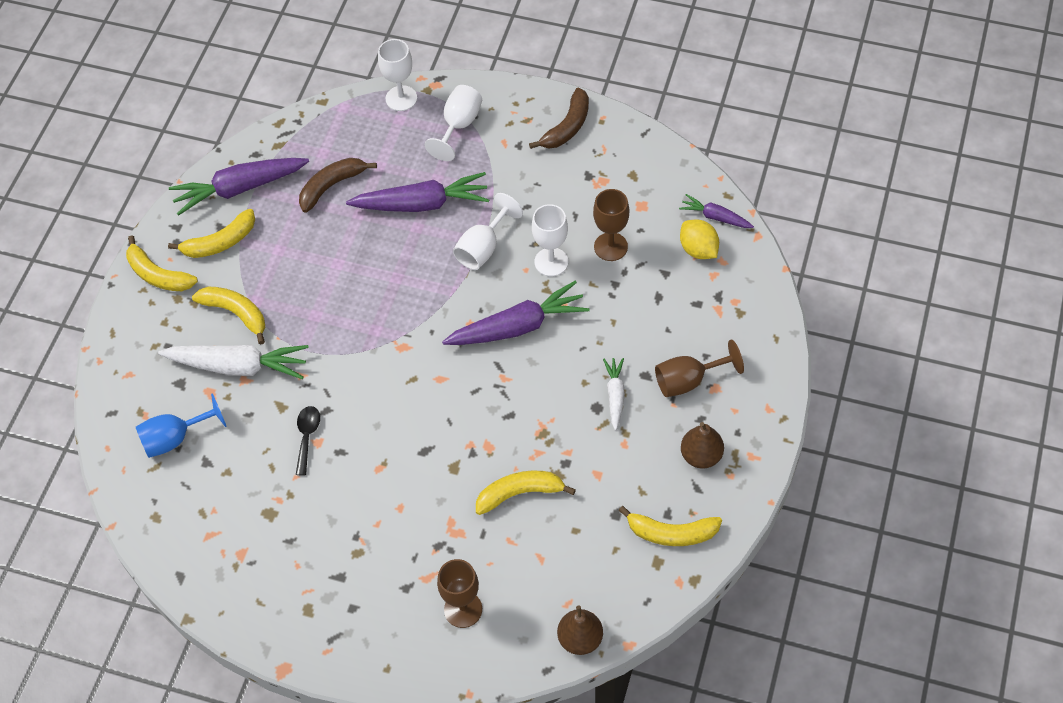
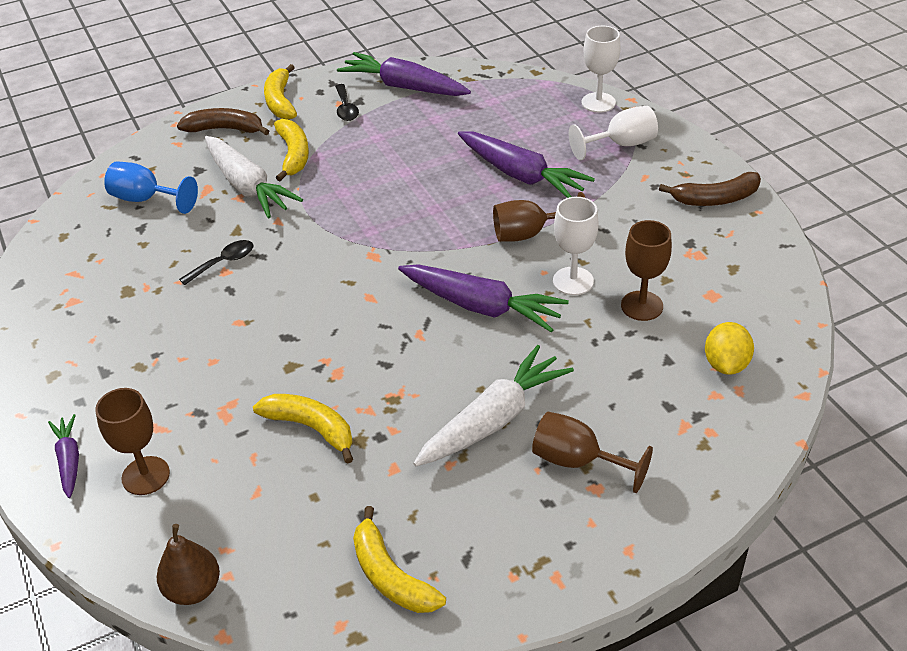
camera: 45 degrees right, 15 degrees down
(220, 242) = (346, 108): yellow banana -> black spoon
(331, 186) = (469, 123): brown banana -> brown banana (225, 129)
(483, 248) = (529, 234): white goblet -> brown goblet
(615, 395) = (493, 419): white carrot -> white carrot, size x1.87
(701, 456) = (507, 534): brown pear -> none
(715, 217) = (776, 351): purple carrot -> purple carrot (69, 460)

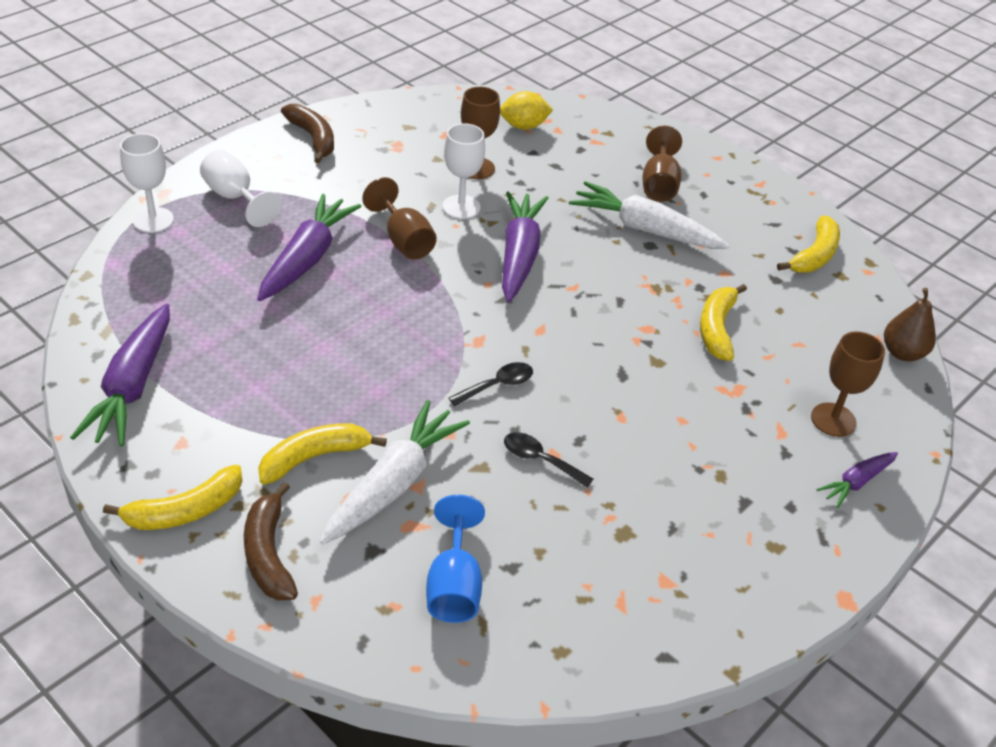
camera: 115 degrees left, 0 degrees up
(346, 108) = (195, 433): black spoon -> black spoon (497, 385)

